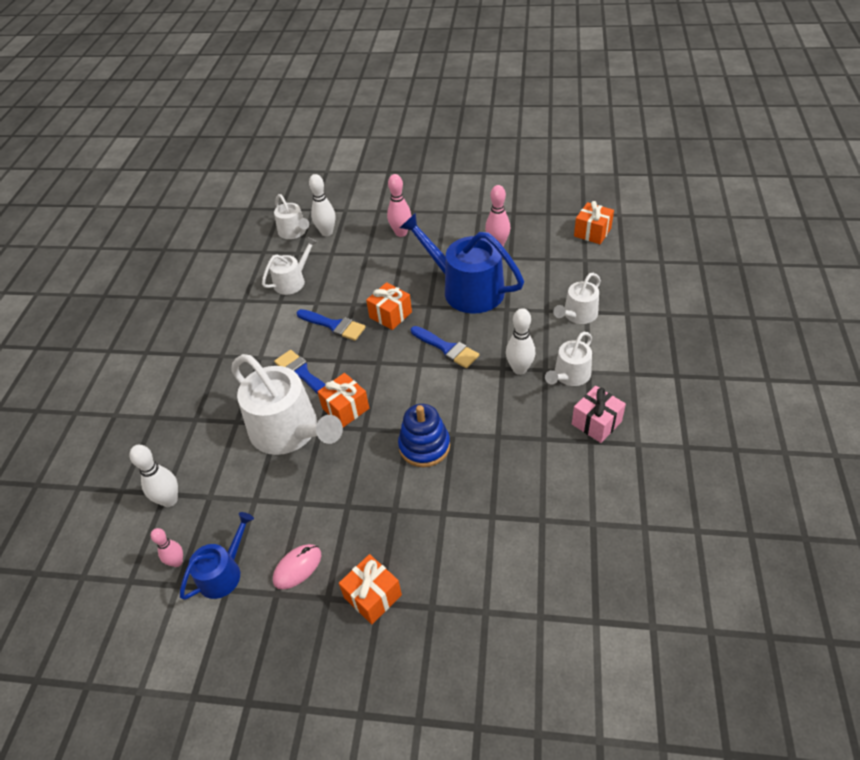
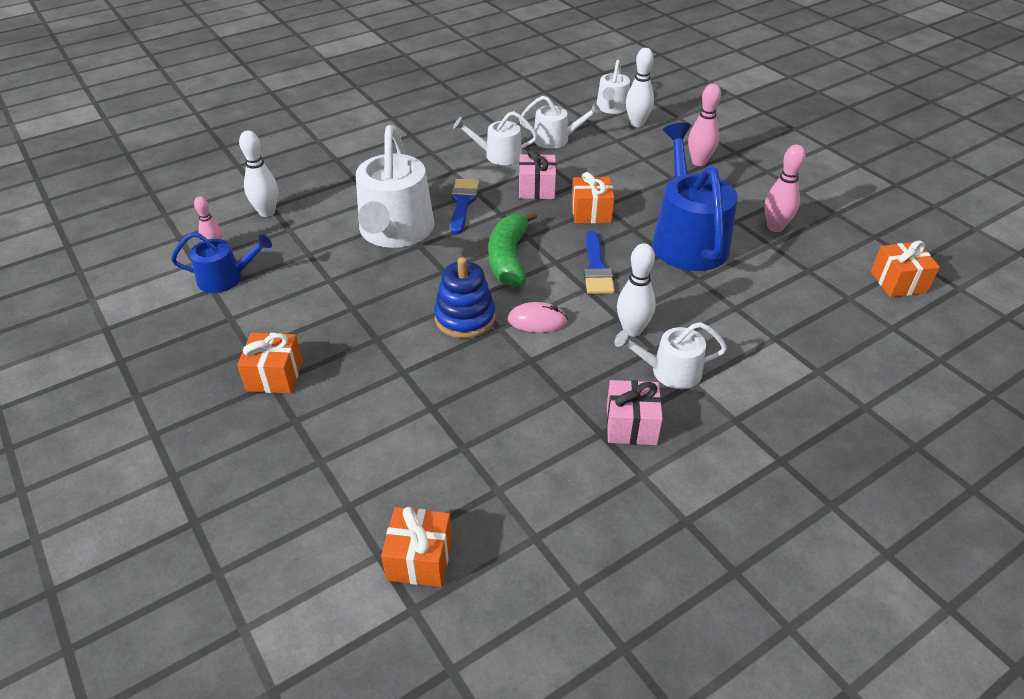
camera: 45 degrees right, 5 degrees down
(297, 567) = (265, 315): pink mouse -> pink mouse (537, 321)
(334, 325) = (536, 189): blue brush -> pink gift
(345, 408) = (453, 248): orange gift -> orange gift (419, 559)
(389, 386) = (509, 258): none -> green banana
(578, 315) = (762, 334): white watering can -> white watering can (498, 155)

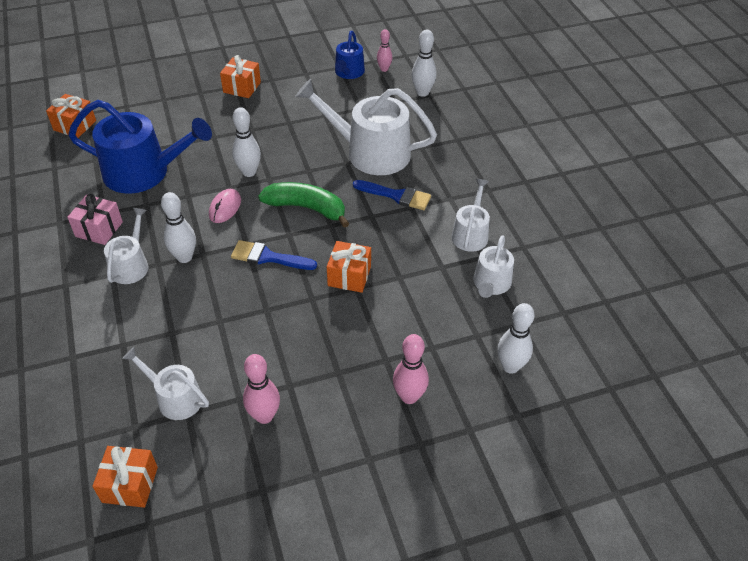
camera: 105 degrees right, 5 degrees up
(465, 318) = (249, 172): blue stacking toy -> white bowling pin
(536, 189) = (402, 248): pink gift -> none
(612, 108) = (554, 354): white watering can -> white watering can (175, 398)
(687, 239) = (278, 334): blue watering can -> blue watering can (144, 172)

